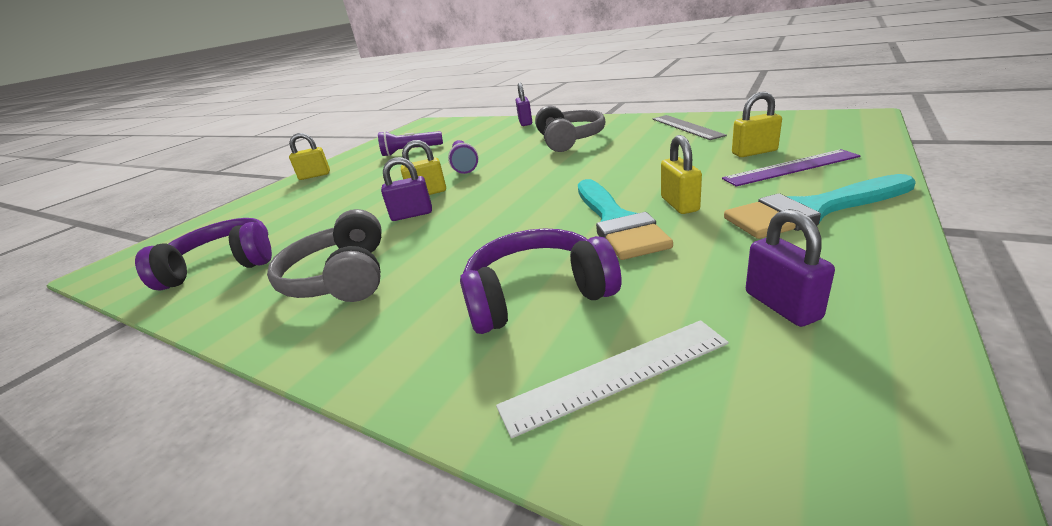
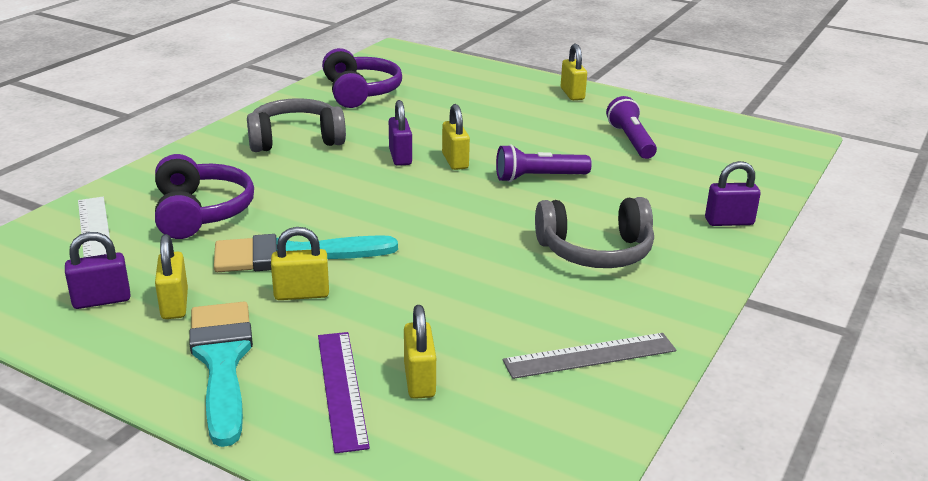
camera: 85 degrees right, 0 degrees up
(747, 256) = (174, 304): none -> yellow padlock

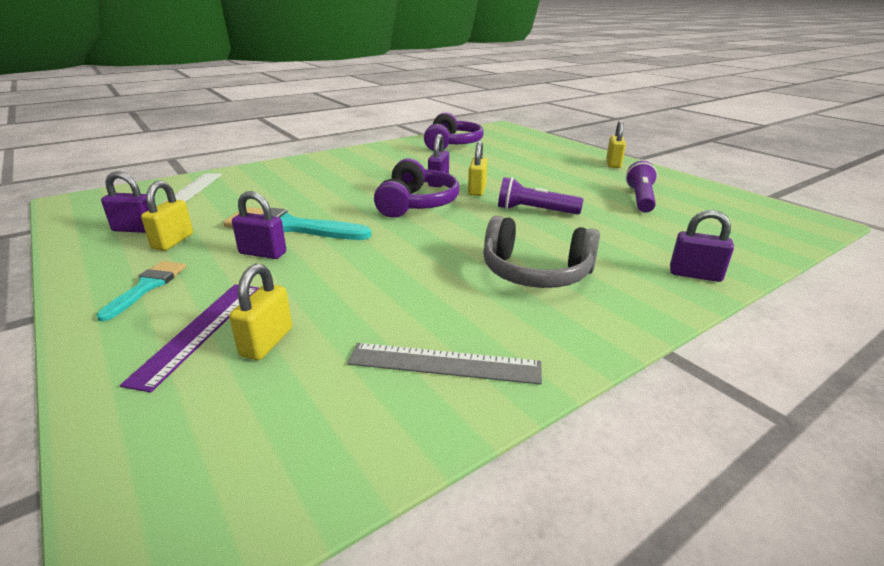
camera: 25 degrees right, 0 degrees up
(201, 212) = (266, 191): purple headphones -> purple headphones (416, 204)
(222, 361) = (147, 286): turquoise brush -> turquoise brush, size x0.57
(296, 139) = (378, 162): grey headphones -> none
(301, 294) = (262, 253): yellow padlock -> purple padlock

